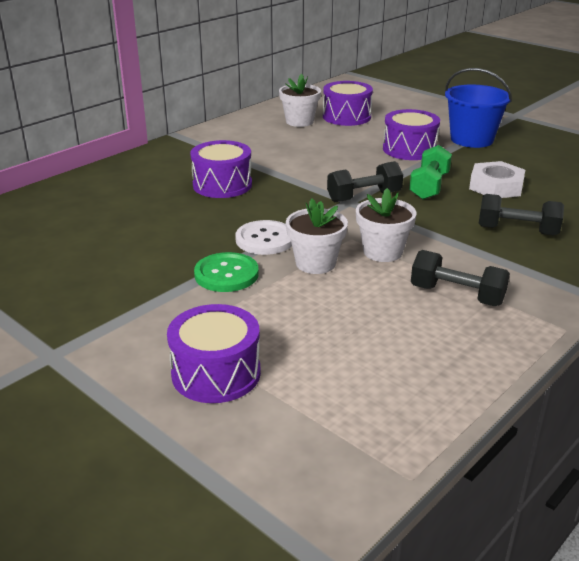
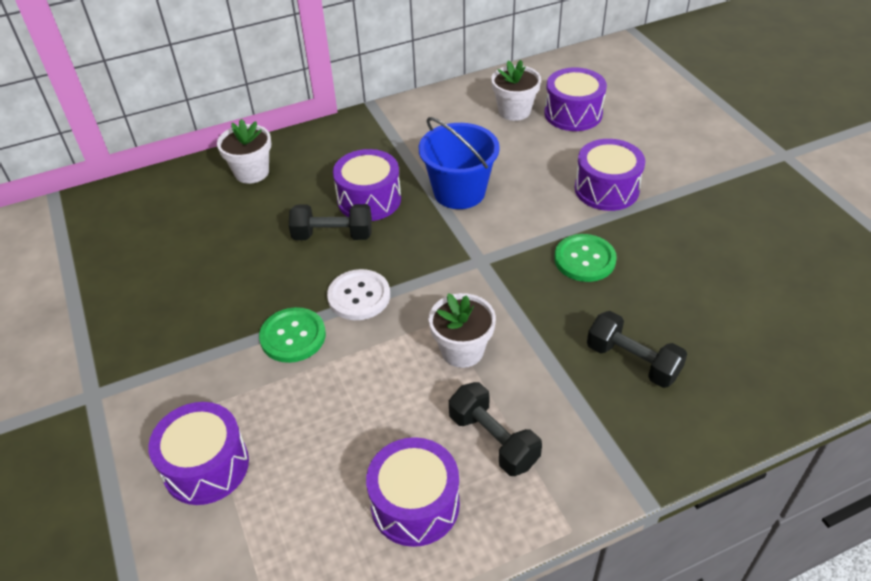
camera: 25 degrees right, 15 degrees up
(315, 263) = (385, 347): white flower pot -> white flower pot (252, 172)
(364, 197) = (501, 258): black dumbbell -> black dumbbell (333, 235)
(429, 186) = (584, 259): green dumbbell -> green button
(430, 347) = (415, 504): none -> purple drum
(471, 139) = (694, 188): blue bucket -> blue bucket (459, 192)
(496, 186) = (662, 280): white nut -> none

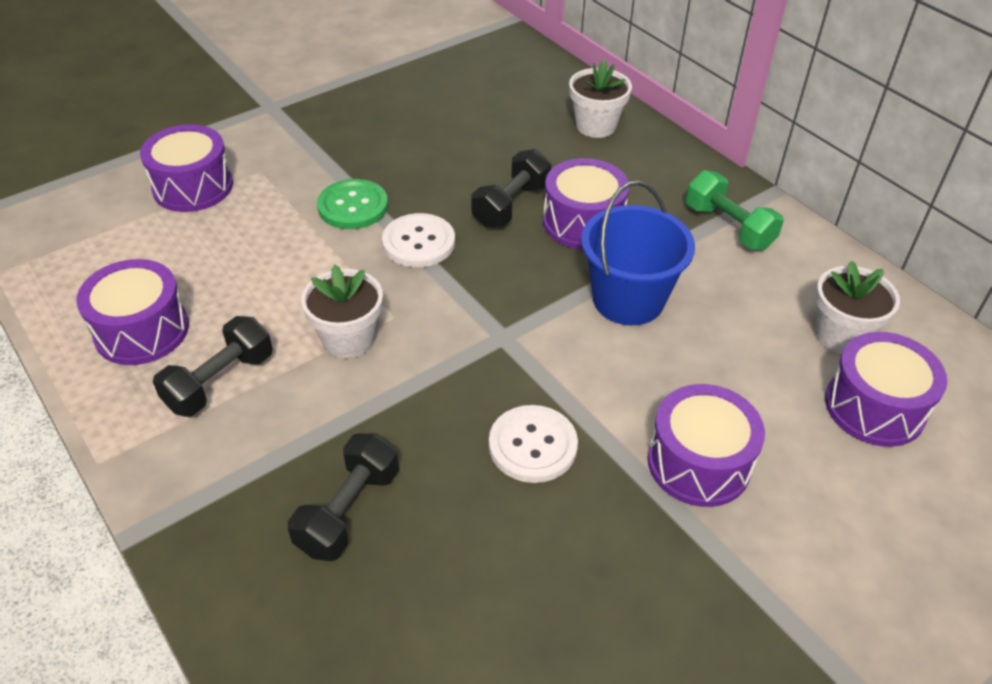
camera: 75 degrees right, 0 degrees up
(333, 235) = (511, 205): black dumbbell -> black dumbbell turned 45 degrees clockwise
(400, 132) = (729, 227): none -> green dumbbell
(584, 259) = (532, 445): green button -> white button

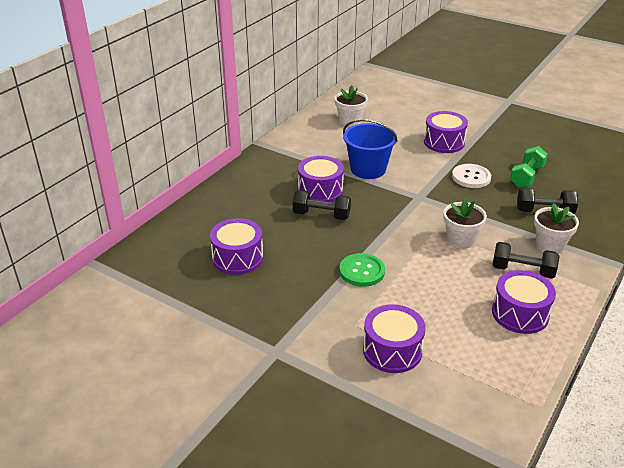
camera: 110 degrees left, 10 degrees down
(419, 242) = (375, 238): white button -> none
(596, 126) = (226, 202): white flower pot -> white flower pot (550, 245)
(729, 227) = (295, 151): green dumbbell -> green dumbbell (526, 176)
(874, 407) = (384, 113): purple drum -> purple drum (237, 258)

